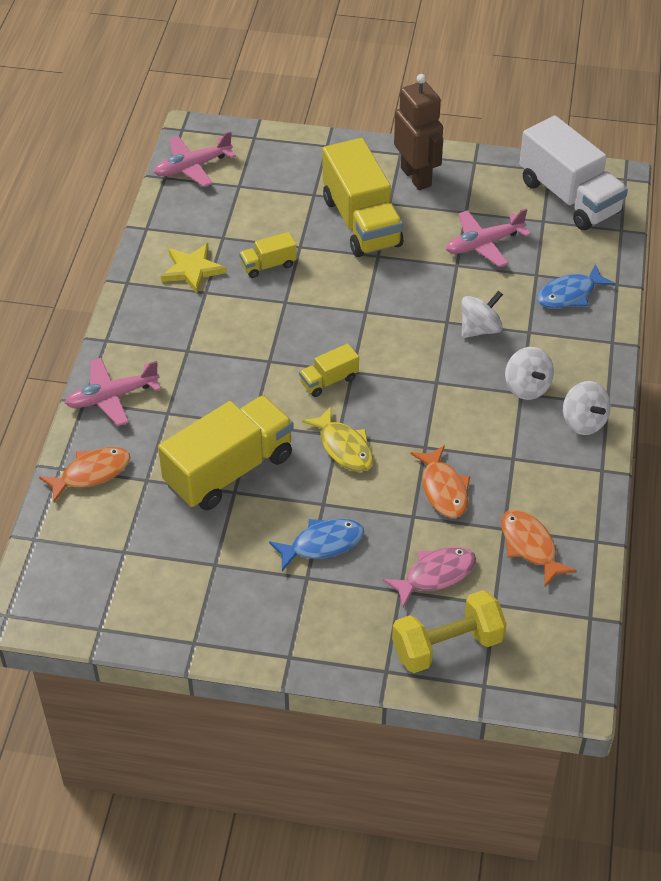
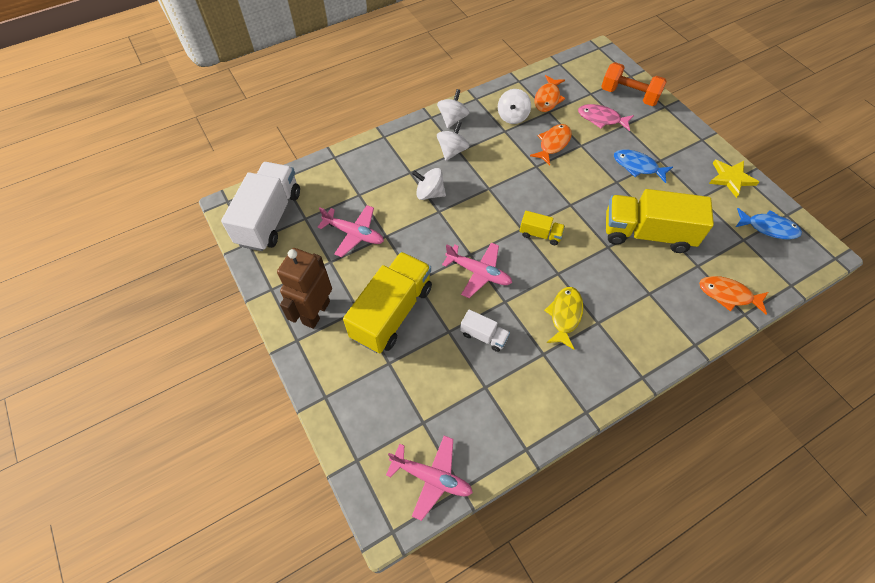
camera: 130 degrees left, 10 degrees up
(111, 397) = (675, 332): pink plane -> pink plane (479, 273)
(192, 270) = (533, 379): yellow star -> yellow star (731, 178)
(268, 265) = (483, 336): yellow truck -> white truck
(344, 447) = (575, 197): yellow fish -> yellow fish (565, 315)
(447, 646) = (629, 95): yellow dumbbell -> orange dumbbell
(531, 483) = (512, 116): none -> white spinning top
(569, 294) = (362, 171): blue fish -> blue fish (768, 228)

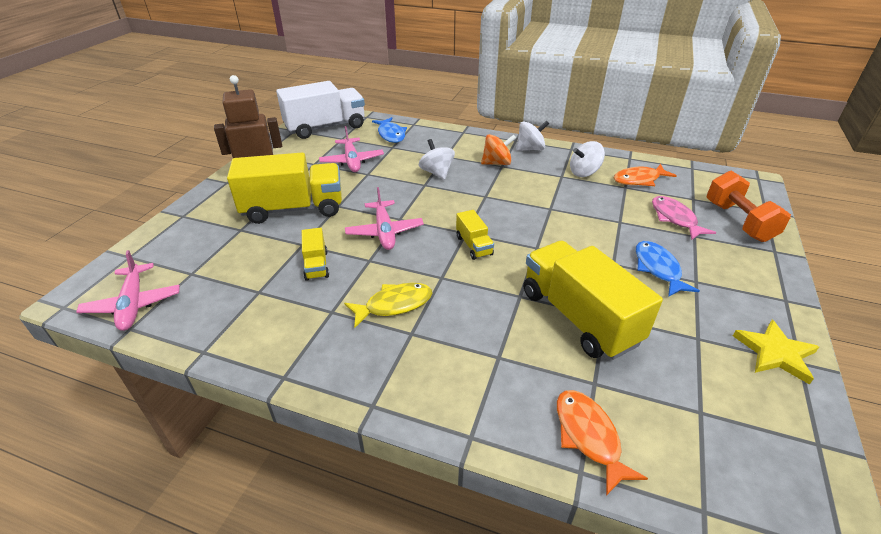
camera: 50 degrees right, 20 degrees down
(452, 151) = (497, 163): white spinning top -> orange spinning top
(483, 336) = (316, 265): white truck -> yellow truck
(553, 144) = (592, 206): orange fish -> none
(768, 228) = (762, 432): blue fish -> blue fish (391, 135)

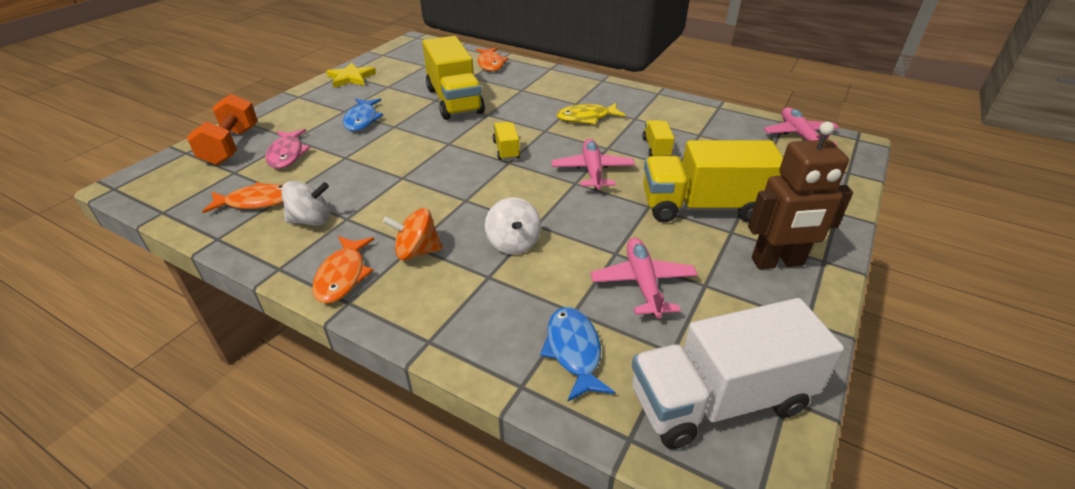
camera: 170 degrees left, 0 degrees up
(530, 149) = (343, 276): white spinning top -> orange fish

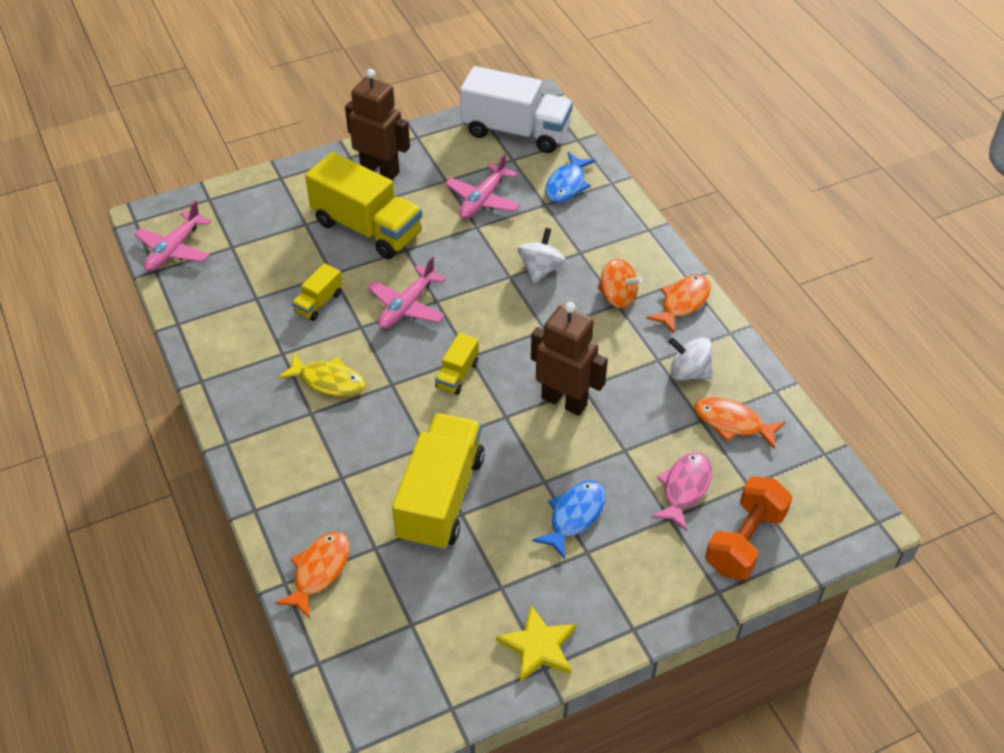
camera: 145 degrees left, 10 degrees up
(411, 165) = (564, 401): none -> brown robot

